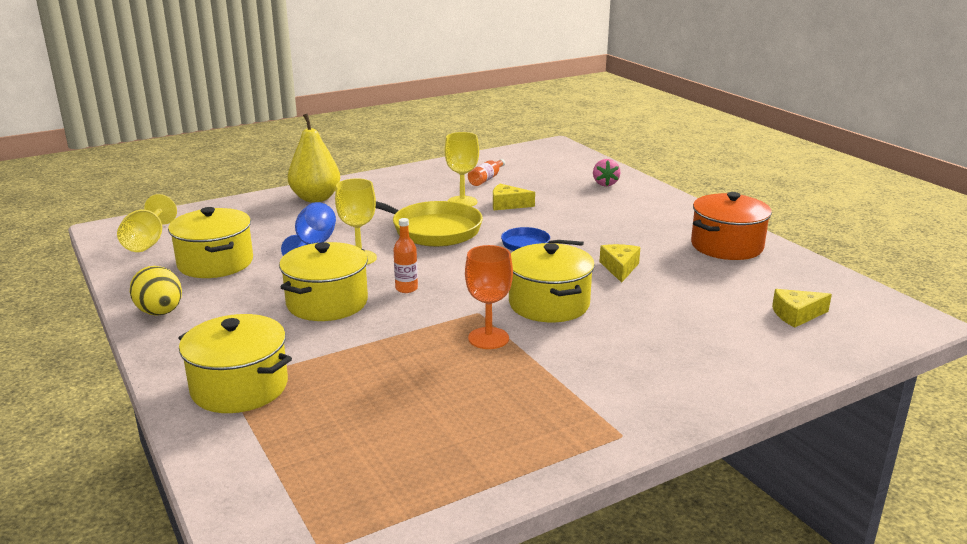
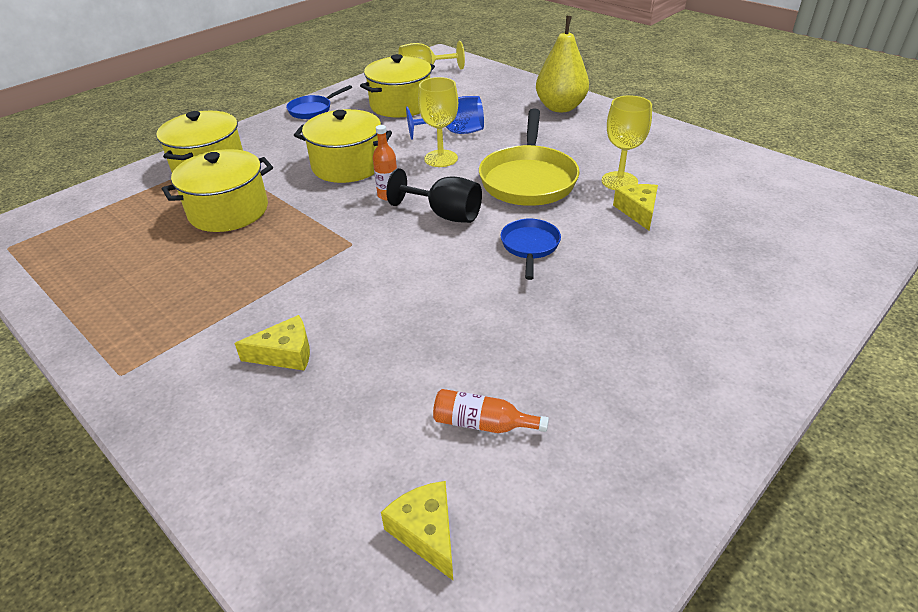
camera: 75 degrees right, 15 degrees up
(160, 312) = (313, 110): yellow egg -> blue pan
(460, 268) = (445, 214): none -> black goblet
(486, 179) = (705, 182): orange bottle -> orange bottle (483, 423)
(488, 338) = (300, 259): orange goblet -> none
(549, 304) = (384, 285): yellow pot -> yellow pot (228, 211)
(605, 184) = (788, 275): pink strawberry -> none
(619, 268) = (502, 326): yellow cheese -> yellow cheese (285, 353)
(726, 246) = (644, 431): orange pot -> none

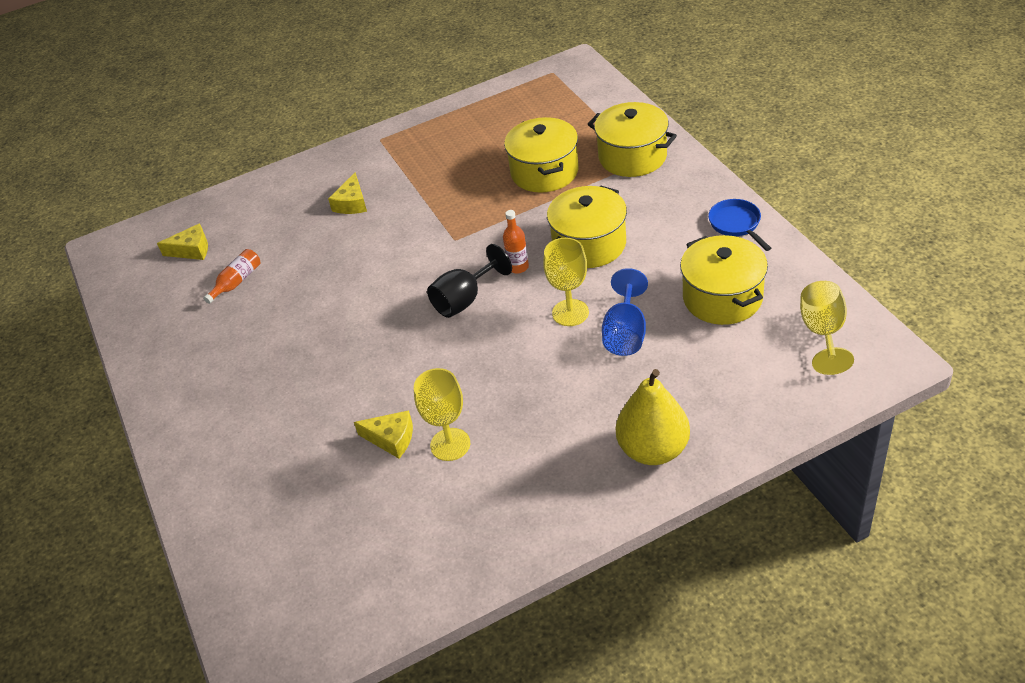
camera: 115 degrees right, 5 degrees up
(528, 179) = (493, 371): yellow pan -> none
(530, 246) = (386, 345): blue pan -> none

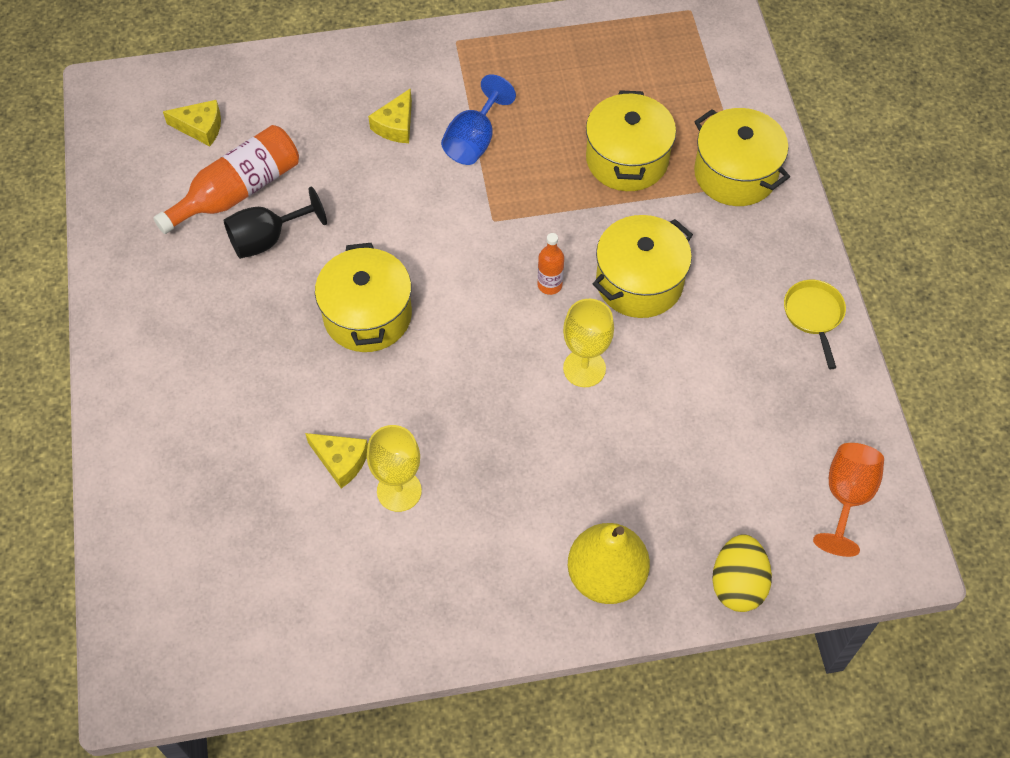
camera: 10 degrees right, 15 degrees up
(237, 282) = (238, 191): orange bottle -> orange bottle, size x1.90
(465, 300) = (476, 308): black goblet -> black goblet (267, 239)
(625, 333) = (633, 418): blue goblet -> blue goblet (474, 141)
(722, 297) = (757, 410): yellow pot -> yellow pot (367, 315)
(736, 224) = (814, 315): blue pan -> yellow pan
(765, 420) = (737, 584): none -> yellow egg
(823, 333) = (846, 497): yellow goblet -> orange goblet

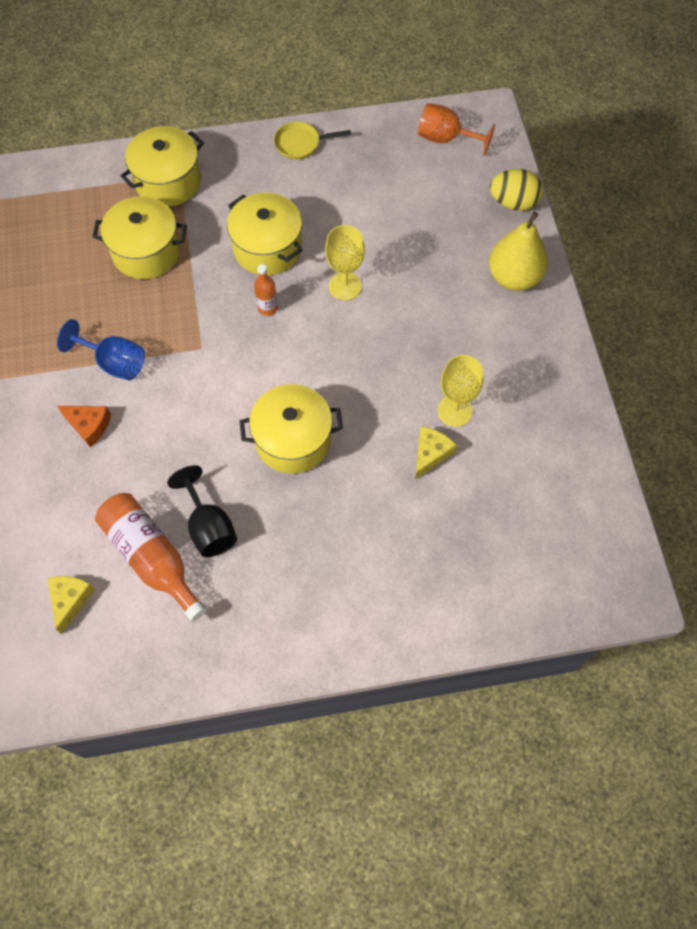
camera: 90 degrees left, 5 degrees up
(396, 125) = (89, 425): yellow cheese -> orange cheese

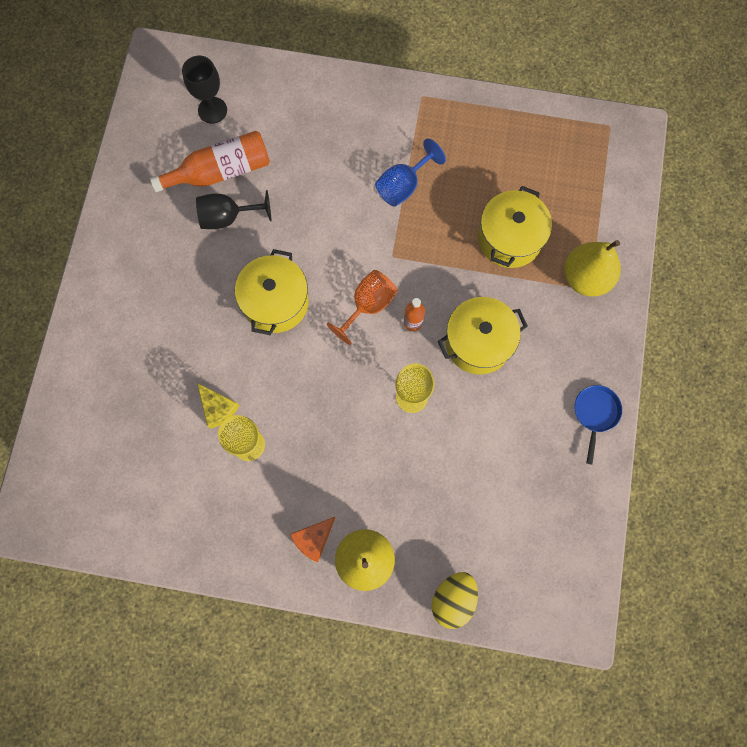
camera: 110 degrees right, 10 degrees up
(70, 600) = (212, 110): yellow cheese -> black goblet
(89, 425) = (351, 154): orange cheese -> orange cheese (313, 539)
(168, 181) = (585, 278): yellow pot -> yellow pear
(300, 144) = (595, 413): yellow pan -> blue pan
(445, 139) = (557, 563): orange goblet -> orange goblet (368, 305)

